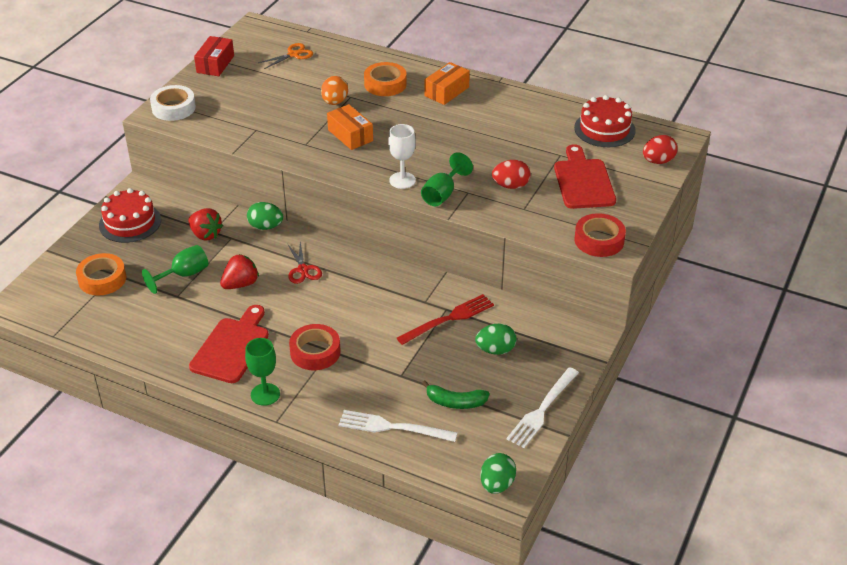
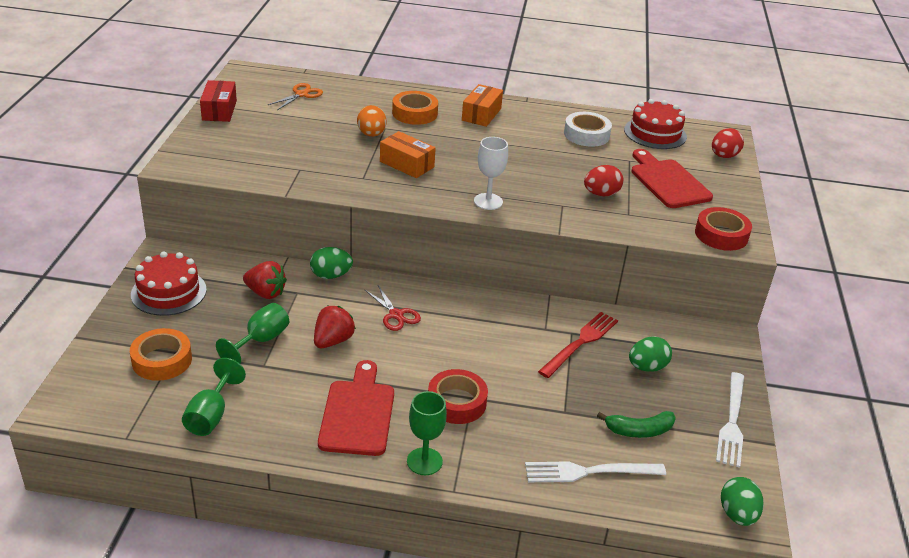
camera: 20 degrees left, 5 degrees down
(173, 108) = (193, 157): white tape -> white tape (586, 135)
(442, 194) = (538, 210): green goblet -> green goblet (211, 415)

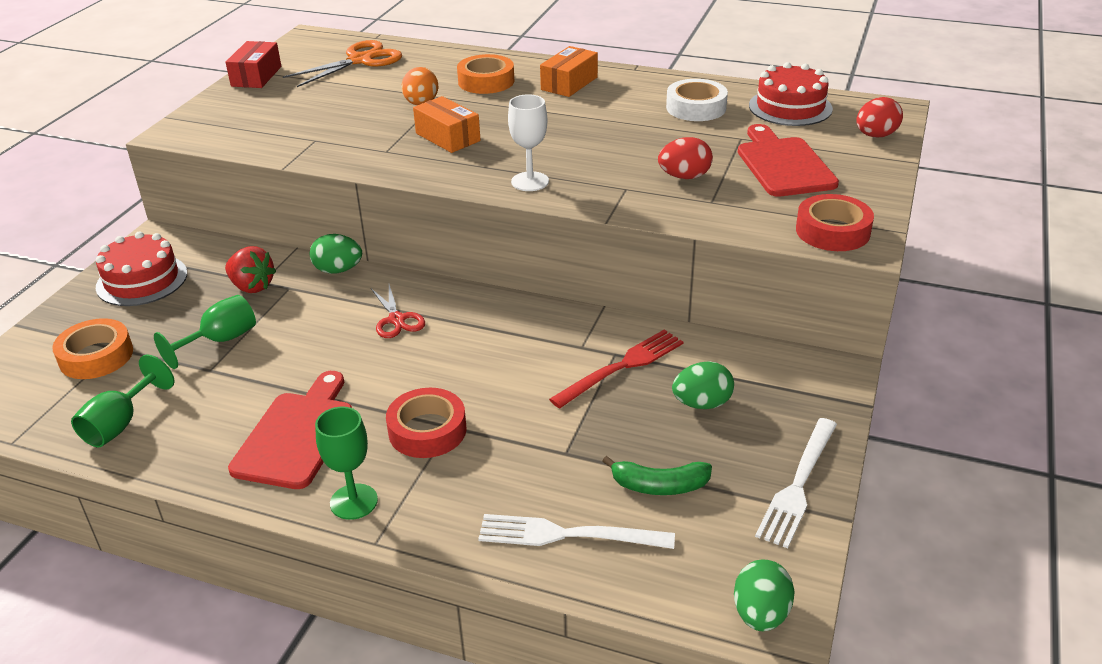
camera: 15 degrees right, 0 degrees up
(301, 94) = (360, 60): orange scissors -> orange scissors, size x1.62
(333, 341) = (306, 346): red strawberry -> none

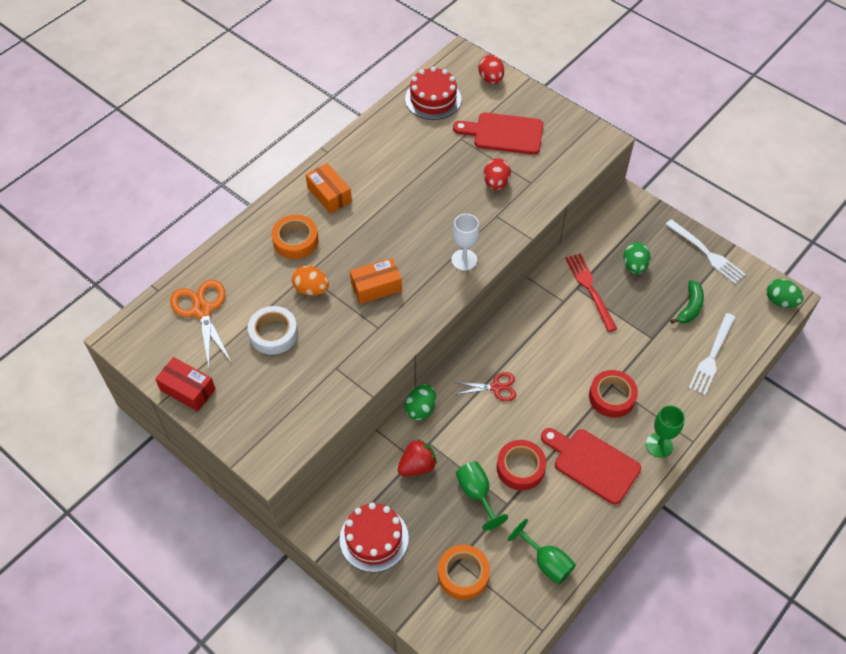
camera: 70 degrees left, 20 degrees up
(696, 108) = (407, 143): white tape -> white tape (273, 334)
(832, 231) = (586, 145): red tape -> red tape (520, 468)

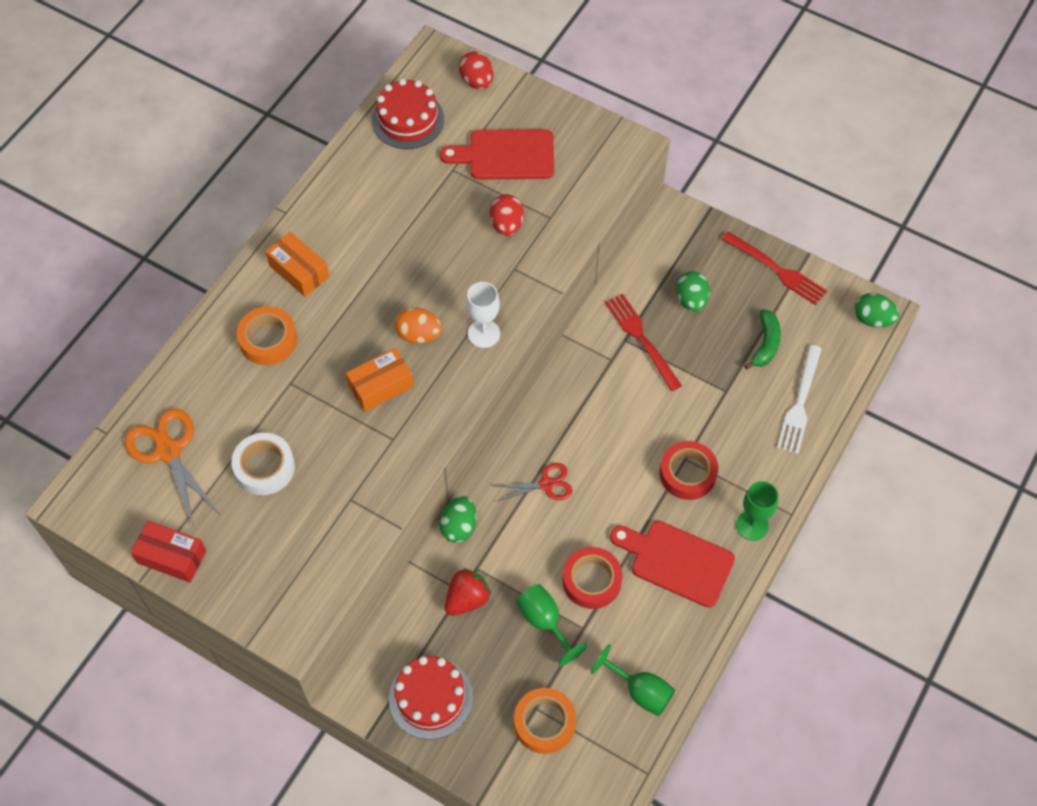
camera: 10 degrees left, 5 degrees up
(311, 289) = (300, 402): orange egg -> orange egg (419, 335)
(707, 253) = (777, 270): white fork -> red fork

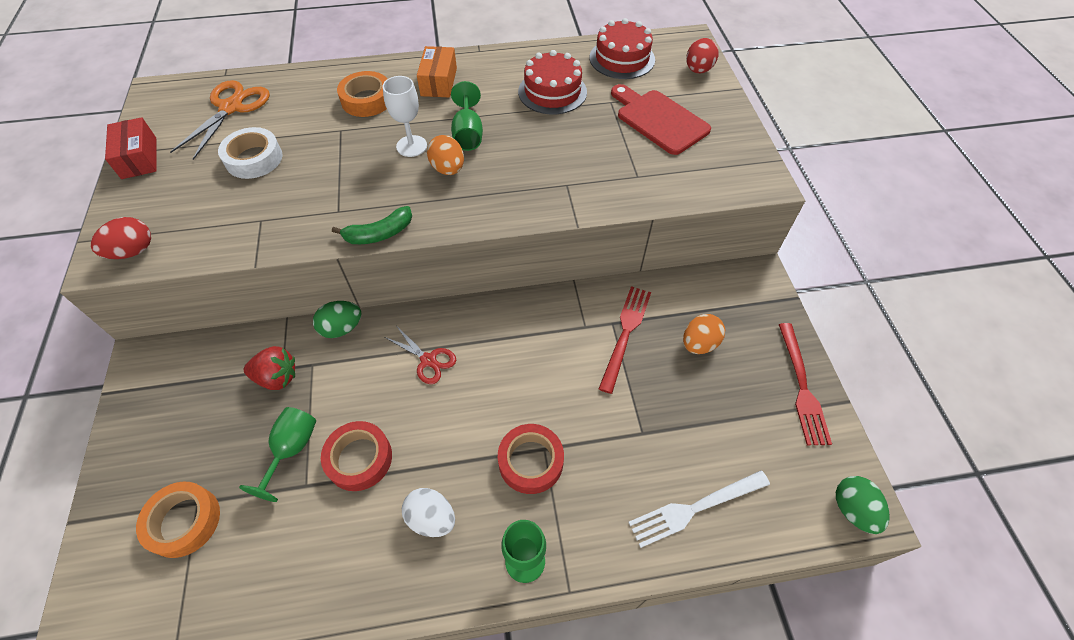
camera: 50 degrees right, 5 degrees down
(381, 386) = (381, 176): orange box -> none
(430, 698) = (164, 414): red cake -> red cake (552, 92)
(484, 333) = (487, 204): white goblet -> white goblet (411, 146)
(506, 225) = (600, 157): red egg -> red egg (133, 251)
(640, 691) = (266, 586): green goblet -> green goblet (468, 134)
(677, 562) = (431, 518): red cutting board -> white egg
(691, 300) = (699, 343): green egg -> orange egg
(765, 344) = (722, 431): green banana -> green banana (379, 234)

